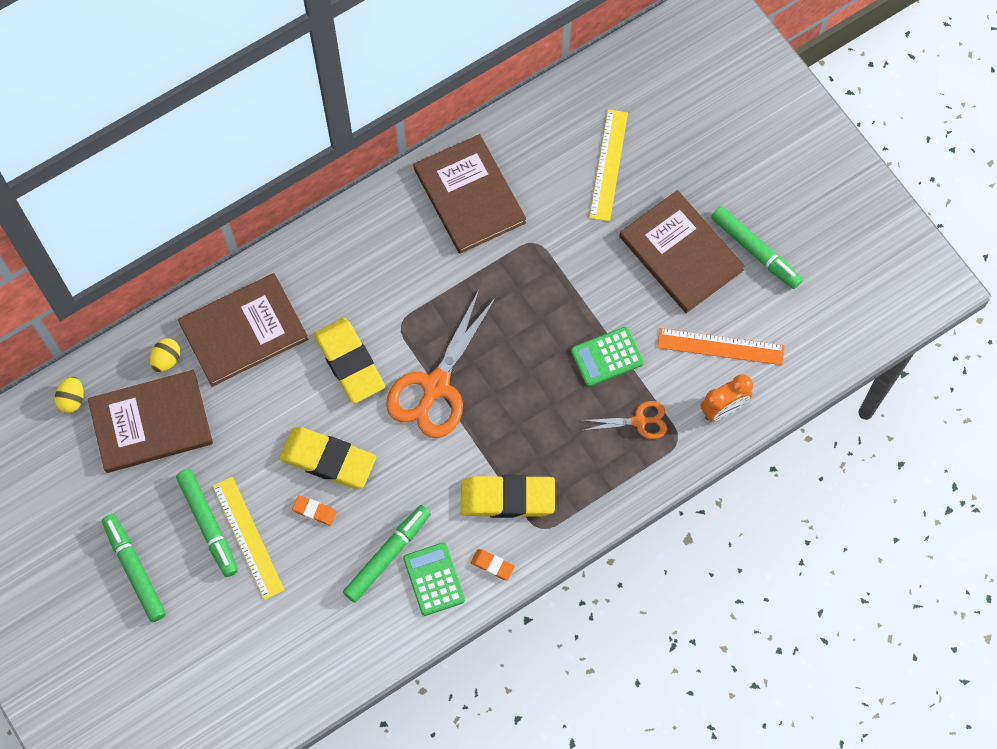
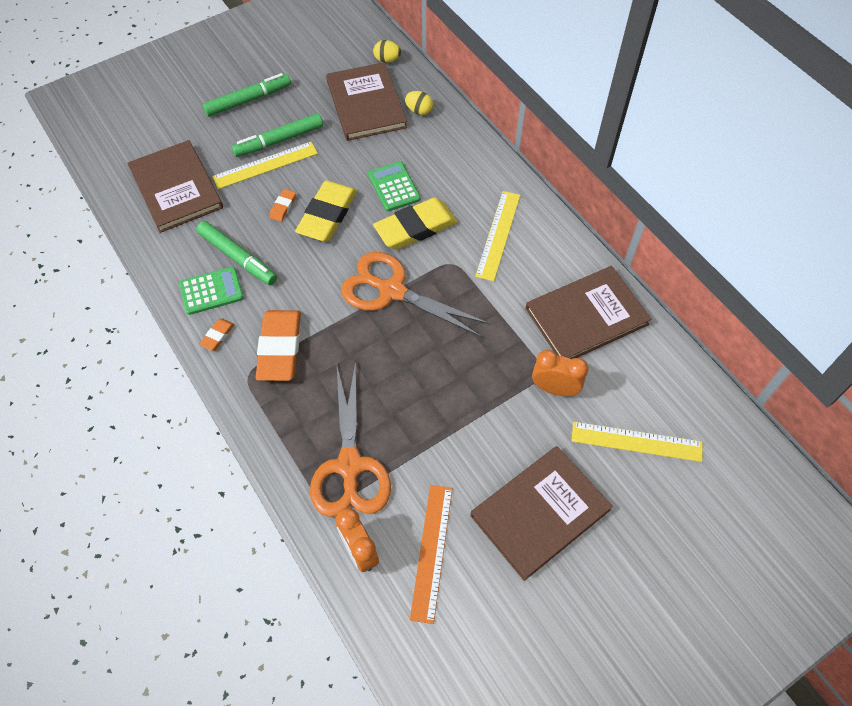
camera: 90 degrees right, 10 degrees down
(243, 331) = (444, 156): brown book -> brown book (176, 188)
(362, 276) = (498, 235): none -> yellow ruler
(507, 498) = (280, 348): yellow eraser -> orange eraser
(553, 232) = (554, 389): none -> orange clock
(607, 357) = (420, 436): green calculator -> green calculator (394, 187)
(639, 421) = (350, 466): orange scissors -> orange scissors, size x1.93
(755, 251) = (549, 595): green marker -> none

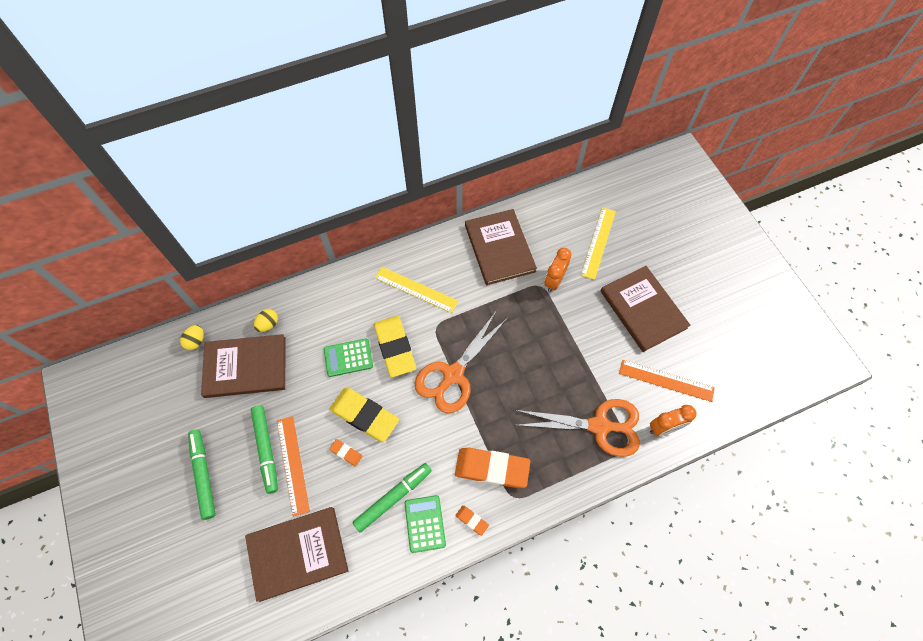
camera: 80 degrees left, 5 degrees up
(265, 165) = (293, 464): yellow ruler -> orange ruler

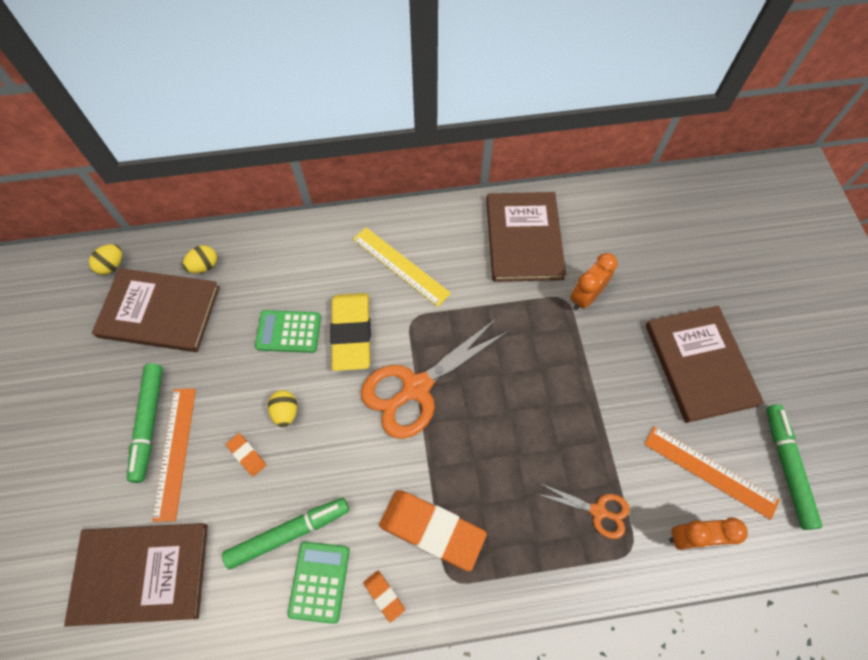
camera: 15 degrees right, 0 degrees up
(203, 475) = (62, 435): green marker -> green marker (787, 467)
(364, 415) = (285, 412): yellow eraser -> yellow egg
(598, 243) = (658, 261): yellow ruler -> none
(599, 426) = (598, 511): orange scissors -> orange scissors, size x0.52

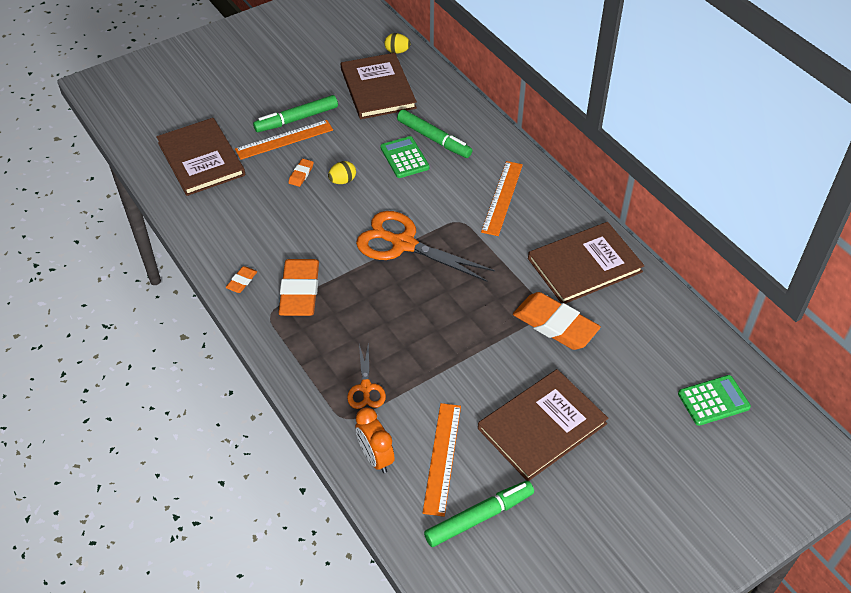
camera: 65 degrees right, 15 degrees down
(204, 266) = (427, 94): yellow egg -> none
(289, 533) = (259, 216): green marker -> green marker (434, 139)
(319, 581) = (235, 244): green calculator -> green calculator (713, 401)
(351, 333) = (425, 191): yellow eraser -> none
(400, 266) = (502, 197): yellow ruler -> orange ruler
(585, 297) = (555, 325): orange clock -> orange eraser

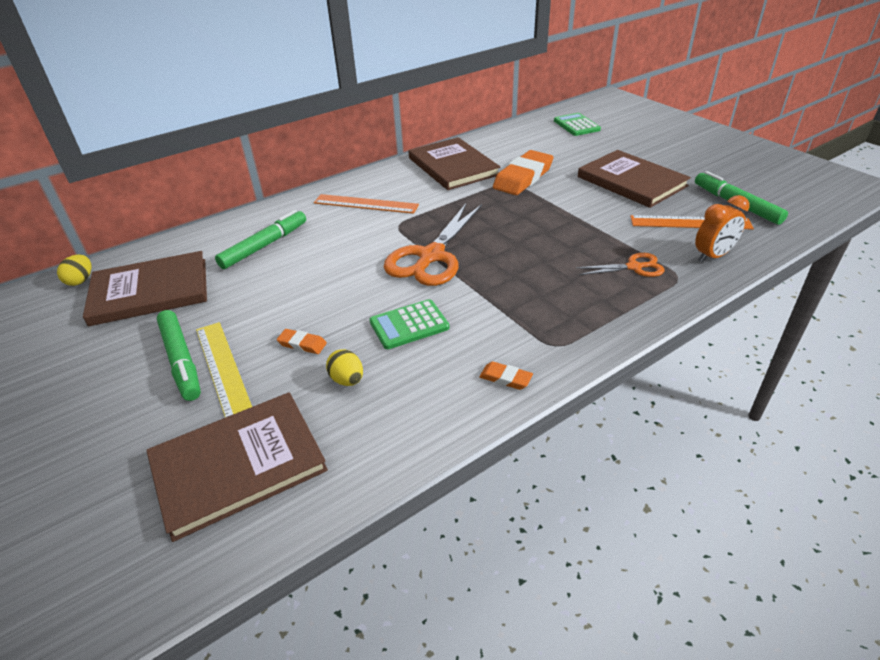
camera: 90 degrees left, 10 degrees down
(284, 139) = (223, 368): orange ruler -> yellow ruler
(300, 291) = (513, 324): orange eraser -> none
(342, 181) = (322, 306): yellow egg -> yellow egg (347, 380)
(404, 158) = (291, 263): green calculator -> green calculator (409, 325)

